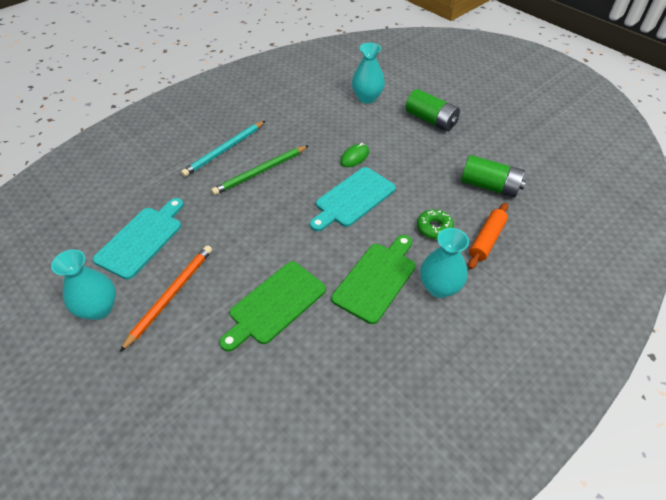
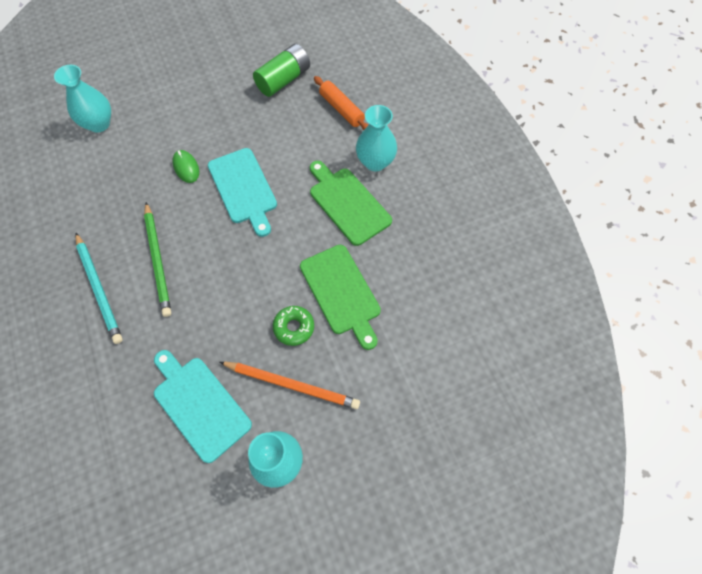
camera: 70 degrees left, 15 degrees up
(171, 295) = (292, 385): orange pencil -> orange pencil turned 150 degrees clockwise
(431, 120) = (171, 84): green battery -> none
(434, 228) = (311, 140): green donut -> green donut (294, 327)

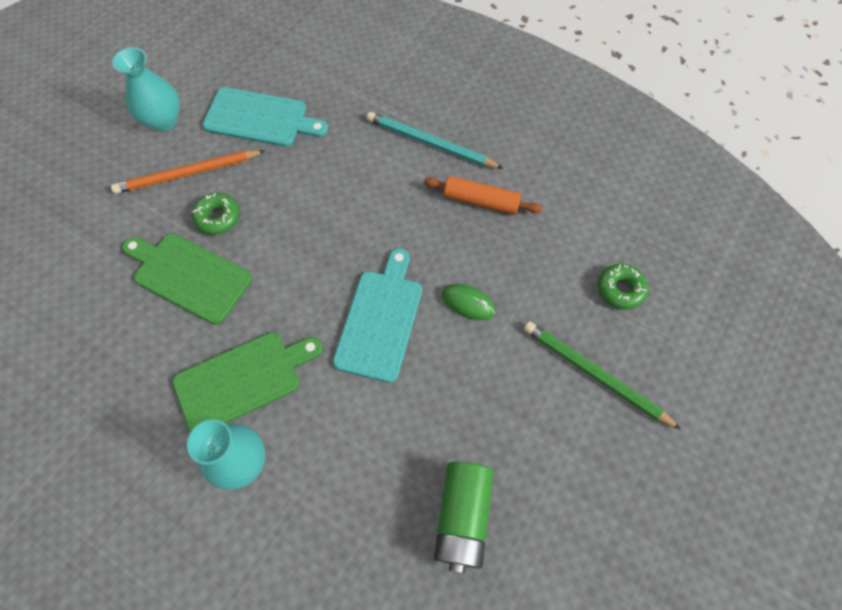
camera: 145 degrees right, 0 degrees up
(99, 124) = (620, 289): turquoise vase -> green donut
(158, 260) = (401, 196): green pencil -> green pencil (595, 374)
(243, 189) = (380, 320): turquoise cutting board -> turquoise cutting board turned 75 degrees clockwise
(342, 109) = (342, 522): orange rolling pin -> orange rolling pin (481, 201)
(347, 203) = (243, 380): green cutting board -> green cutting board turned 45 degrees counterclockwise

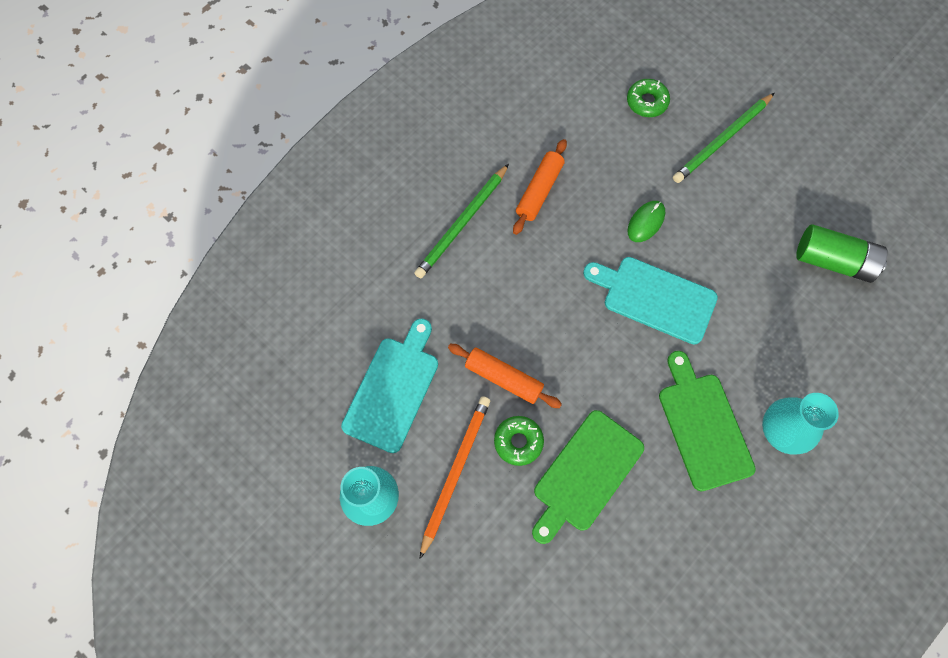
camera: 80 degrees left, 5 degrees up
(188, 174) = (455, 472): orange pencil -> orange pencil turned 150 degrees counterclockwise
(278, 197) = (503, 378): none -> orange rolling pin
(430, 143) = (462, 223): turquoise pencil -> green pencil

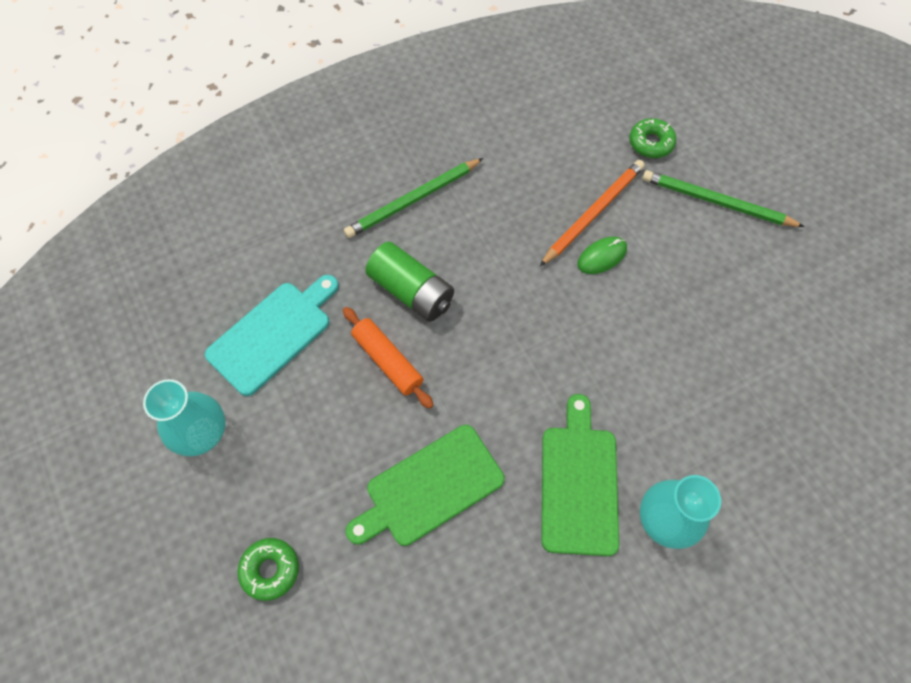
camera: 20 degrees right, 5 degrees down
(455, 472) = (296, 437): orange pencil -> orange pencil (593, 213)
(518, 442) = (374, 429): green donut -> green donut (270, 570)
(539, 191) = (504, 194): orange rolling pin -> none
(654, 298) = (580, 334): turquoise cutting board -> none
(722, 140) = (716, 202): green pencil -> green pencil turned 45 degrees clockwise
(833, 261) = (795, 360): green battery -> green battery (411, 291)

